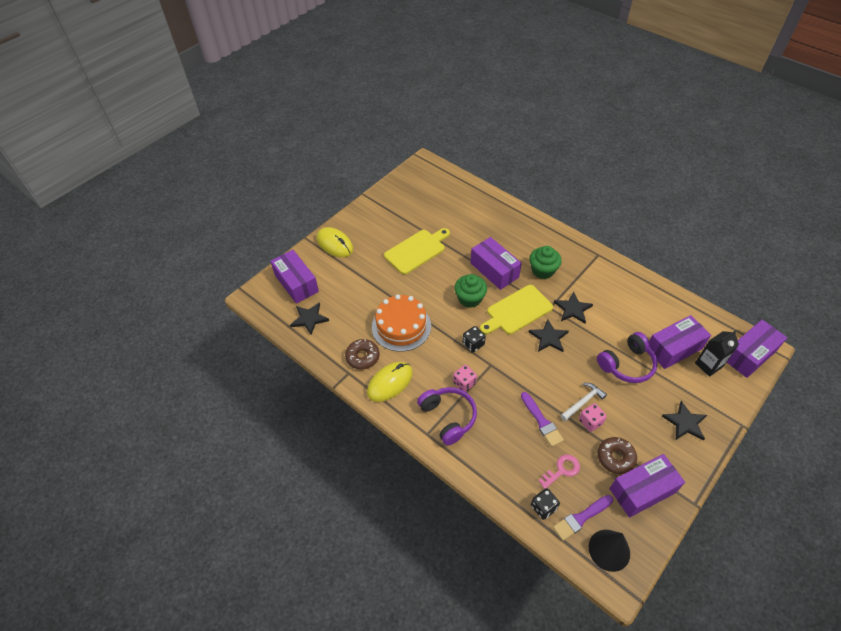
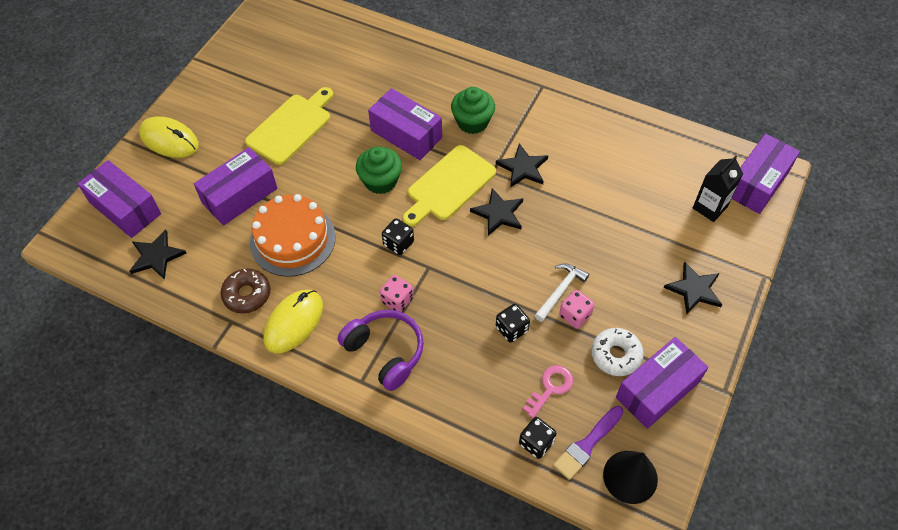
camera: 15 degrees left, 5 degrees up
(541, 421) = (511, 329): purple brush -> black dice
(615, 457) = (616, 355): brown donut -> white donut
(627, 364) = (607, 228): purple headphones -> none
(673, 348) = (663, 194): purple box -> purple box (240, 195)

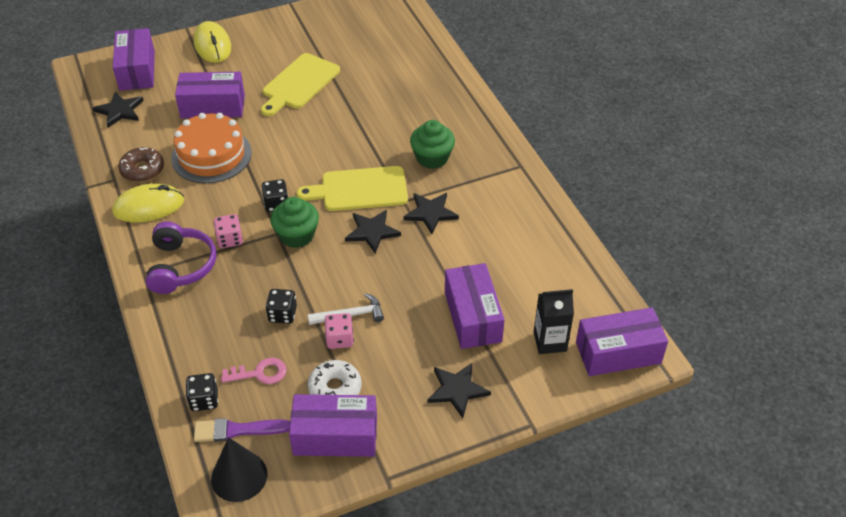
camera: 40 degrees right, 10 degrees down
(291, 127) = (299, 83): yellow cutting board -> yellow cutting board turned 135 degrees clockwise
(380, 181) = (315, 156): green cupcake -> green cupcake (297, 235)
(406, 134) = (372, 136): purple box -> purple box (473, 317)

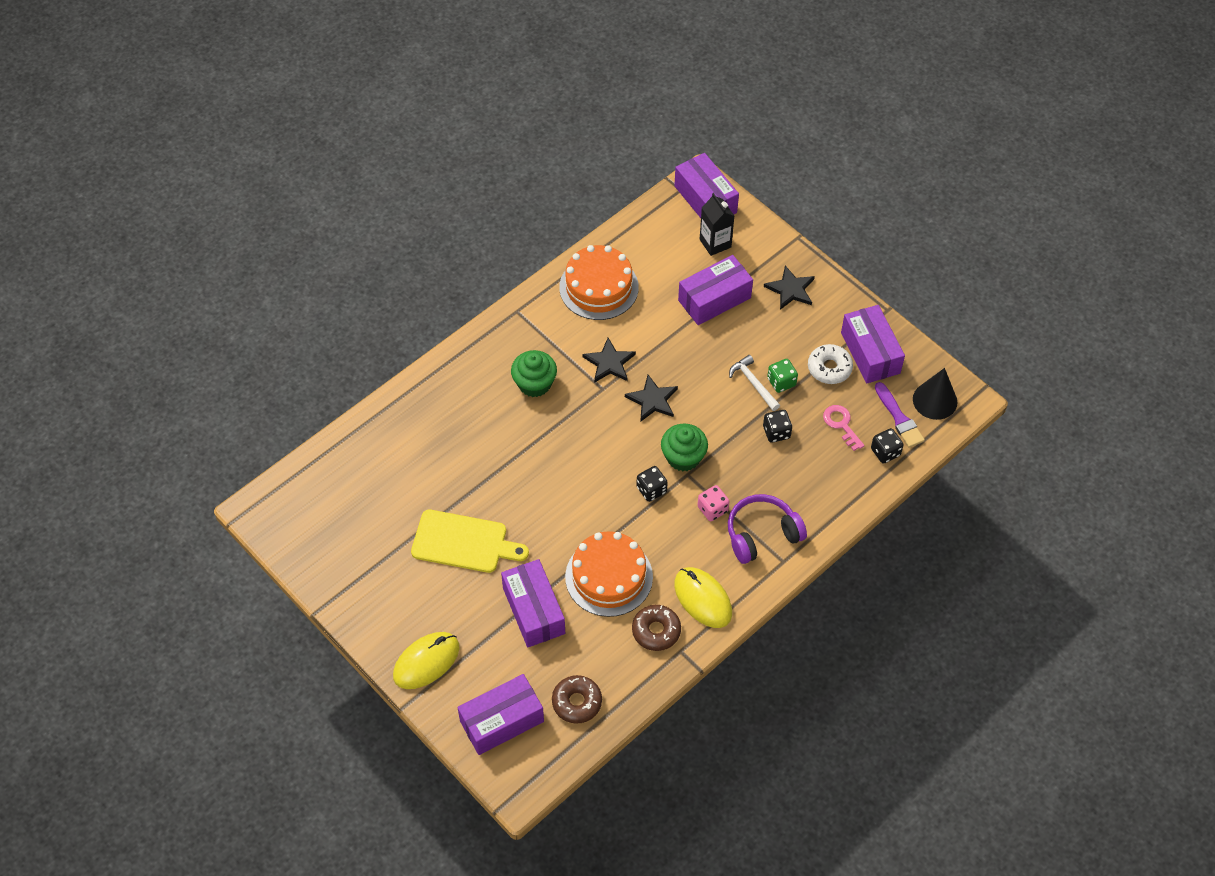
camera: 110 degrees left, 10 degrees up
(120, 111) = (577, 702): black star -> brown donut
(340, 339) = (781, 382): pink dice -> green dice
(359, 189) = (603, 428): yellow cutting board -> none
(526, 229) = (599, 287): none -> orange cake

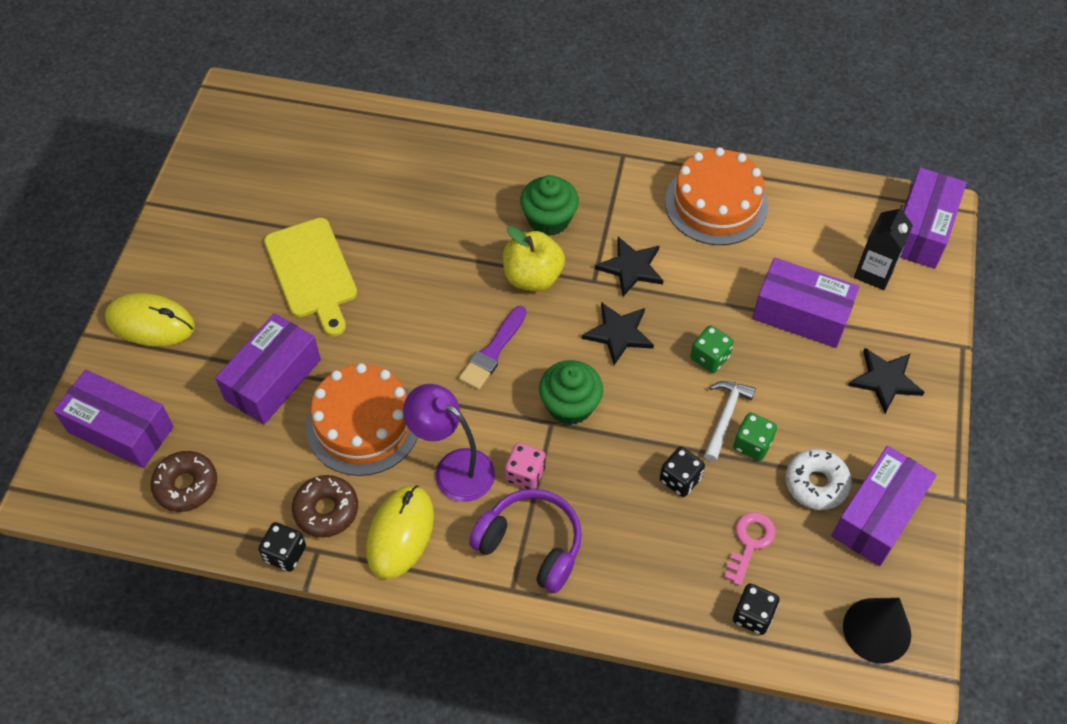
camera: 55 degrees right, 0 degrees up
(572, 420) = (533, 277): none -> yellow apple
(651, 490) = (503, 400): black dice -> black dice (285, 554)
(679, 545) = (454, 468): none -> purple lamp
(707, 364) = (709, 357): none -> green dice
(899, 418) = (814, 603): purple brush -> purple brush (493, 351)

